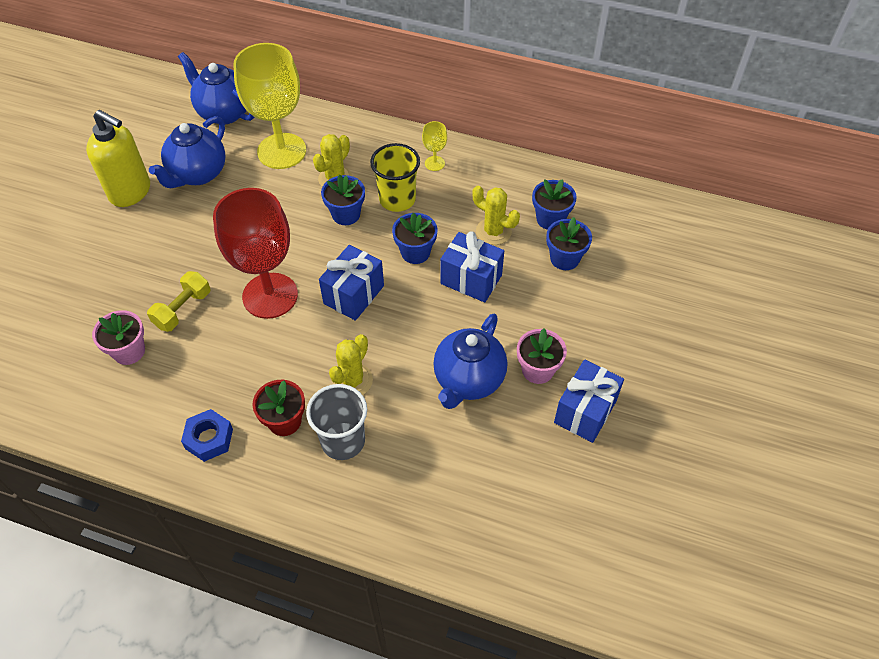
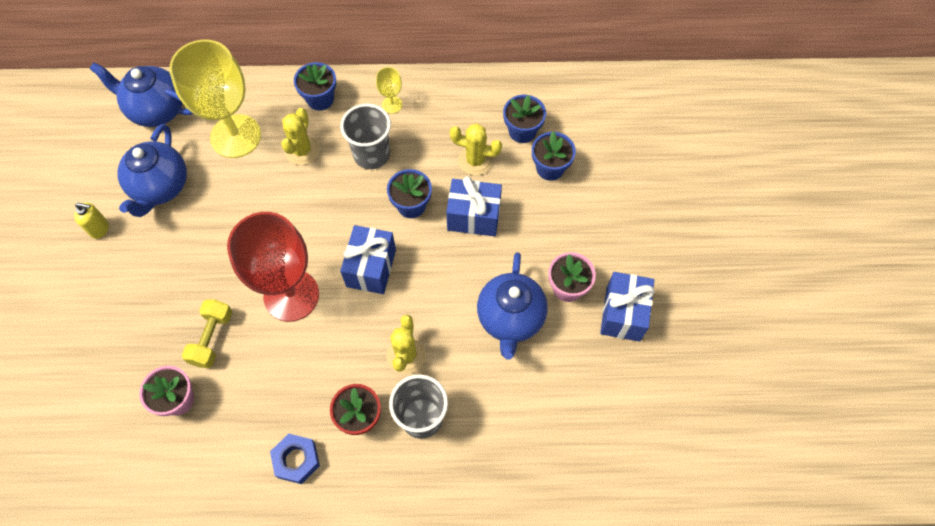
camera: 20 degrees left, 10 degrees up
(130, 192) = (99, 229): yellow soap dispenser -> yellow soap dispenser, size x0.48
(346, 214) = (328, 186): blue flower pot -> blue flower pot (320, 99)
(397, 199) = (371, 154): yellow cup -> grey cup

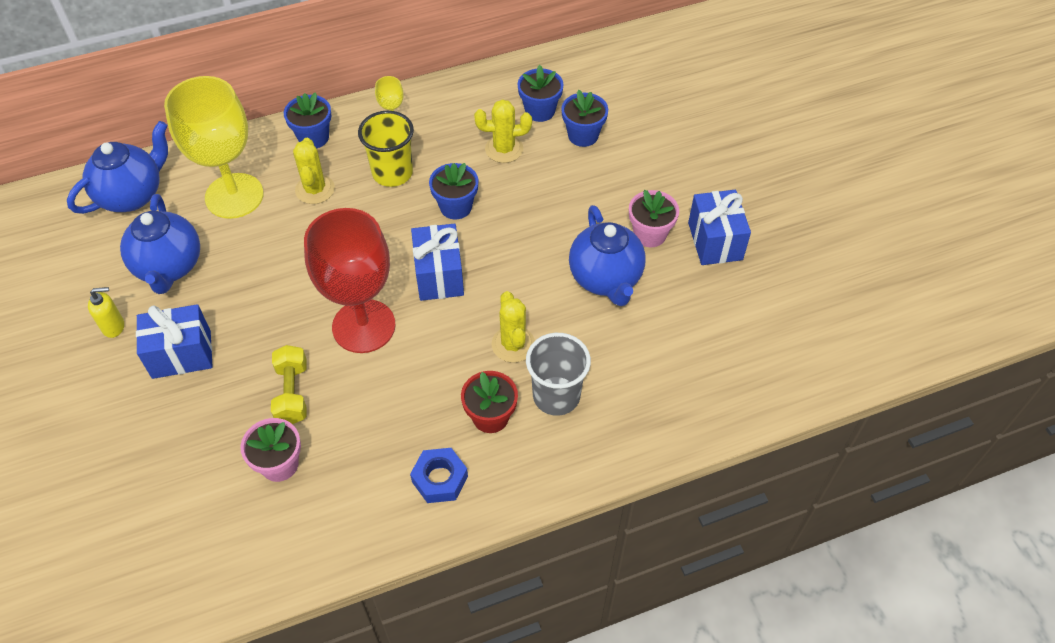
camera: 20 degrees left, 10 degrees down
(157, 110) = (132, 195): blue teapot -> blue teapot turned 135 degrees clockwise
(371, 154) = (392, 173): grey cup -> yellow cup
(474, 217) = (525, 199): blue gift -> blue gift (181, 354)

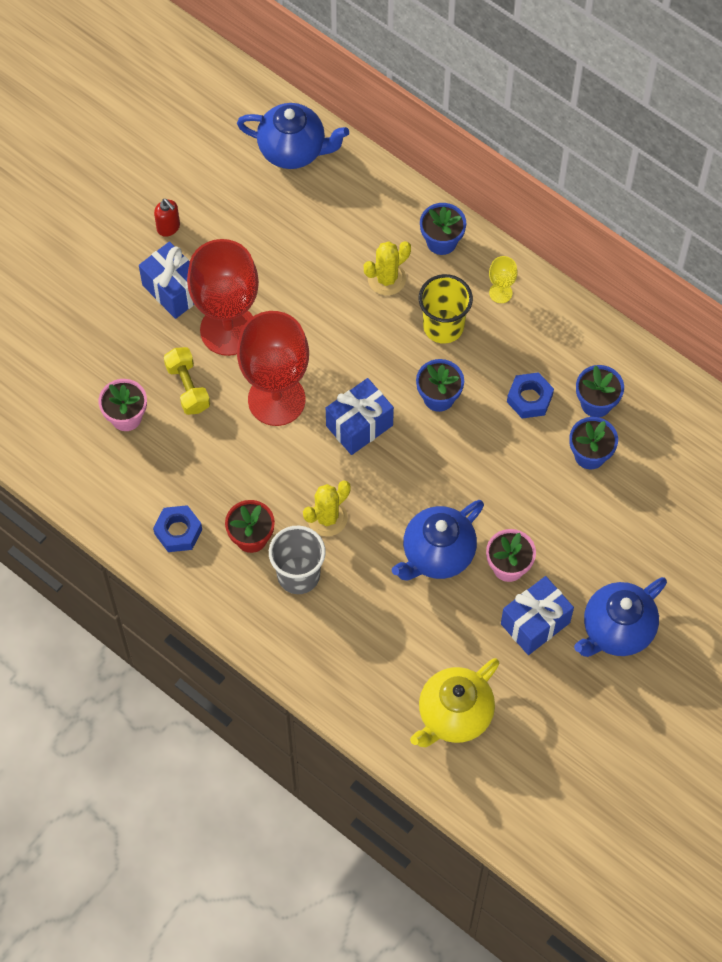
camera: 60 degrees right, 10 degrees up
(114, 327) = (168, 228): yellow soap dispenser -> red soap dispenser
(169, 267) = (243, 226): blue teapot -> blue teapot (616, 630)
(234, 196) = (341, 224): yellow goblet -> none
(261, 330) = (228, 330): none -> red goblet
(292, 393) = (188, 387): yellow dumbbell -> yellow dumbbell turned 75 degrees counterclockwise
(504, 149) = (529, 398): yellow cactus -> blue nut
(772, 341) = (454, 715): none -> yellow teapot

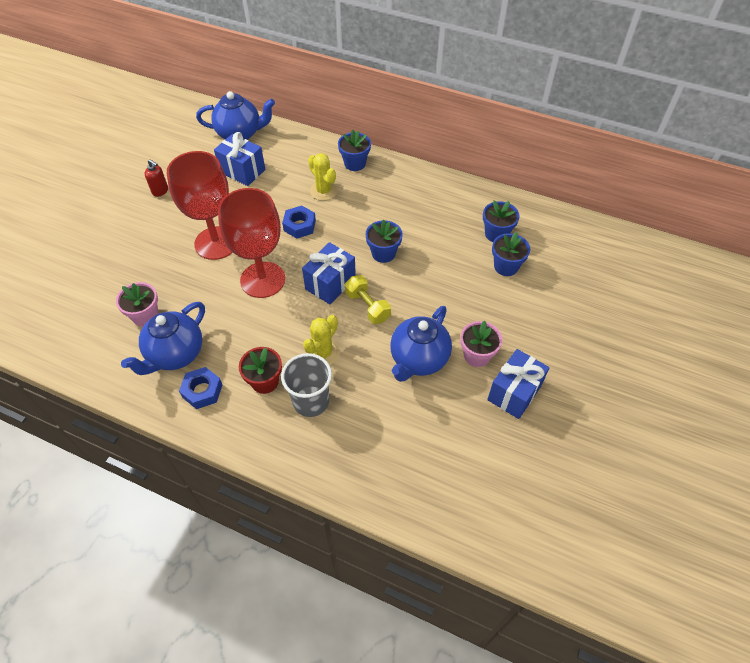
camera: 15 degrees left, 10 degrees down
(174, 290) = (170, 227): blue gift -> blue gift (242, 171)
(188, 387) = (192, 286): yellow dumbbell -> yellow dumbbell (367, 306)
(386, 279) = (323, 191): yellow cactus -> yellow cactus turned 75 degrees counterclockwise
(443, 326) = (372, 210): yellow cup -> none
(454, 715) = (476, 485): yellow teapot -> none
(500, 293) = (405, 184): yellow goblet -> none
(529, 398) = (449, 241): blue nut -> blue nut (299, 225)
(616, 630) = (579, 383): blue teapot -> blue teapot (175, 354)

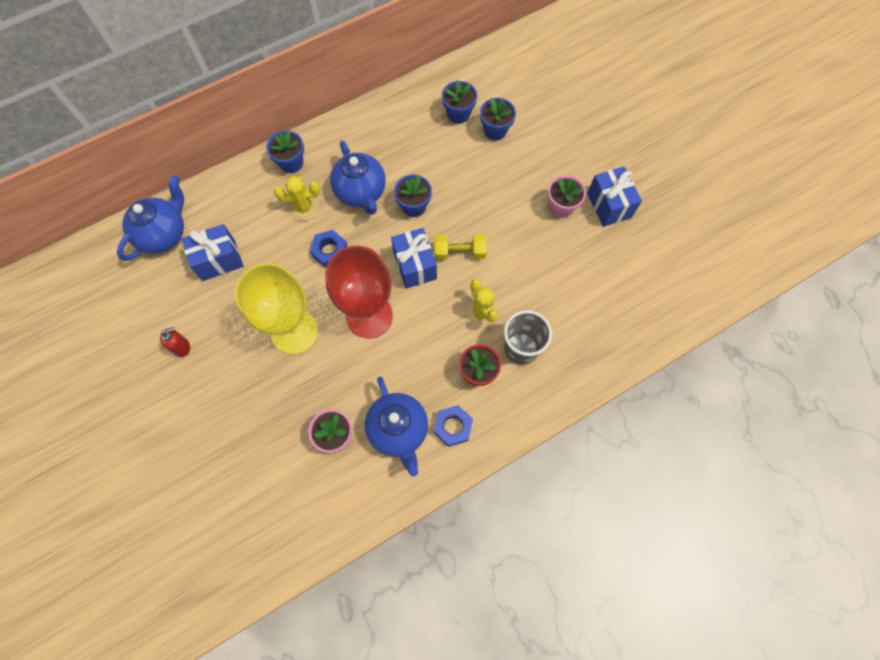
camera: 55 degrees left, 15 degrees up
(216, 243) = (294, 331): red goblet -> yellow goblet
(418, 359) = (536, 248): blue teapot -> blue teapot (361, 193)

